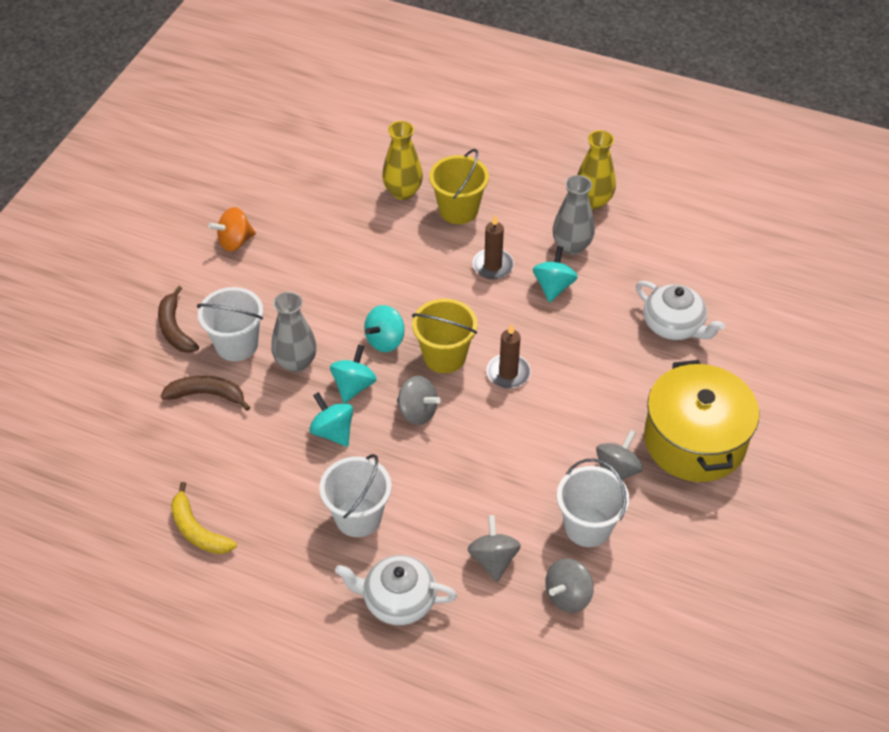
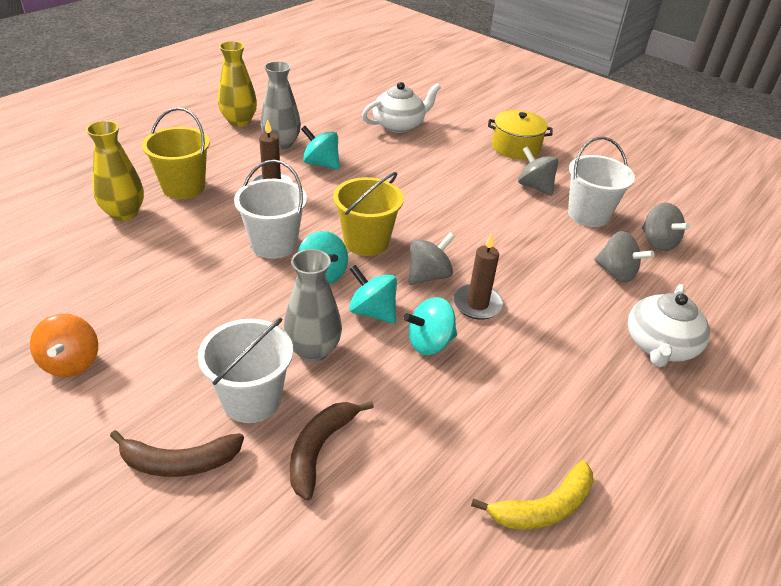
camera: 75 degrees left, 10 degrees down
(358, 517) = (551, 350): white bucket -> white bucket (274, 244)
(493, 559) = (616, 273): grey spinning top -> grey spinning top turned 150 degrees counterclockwise
(508, 373) = (407, 211): brown candle -> brown candle (477, 304)
(694, 441) = (516, 147): yellow pot -> yellow pot, size x0.60

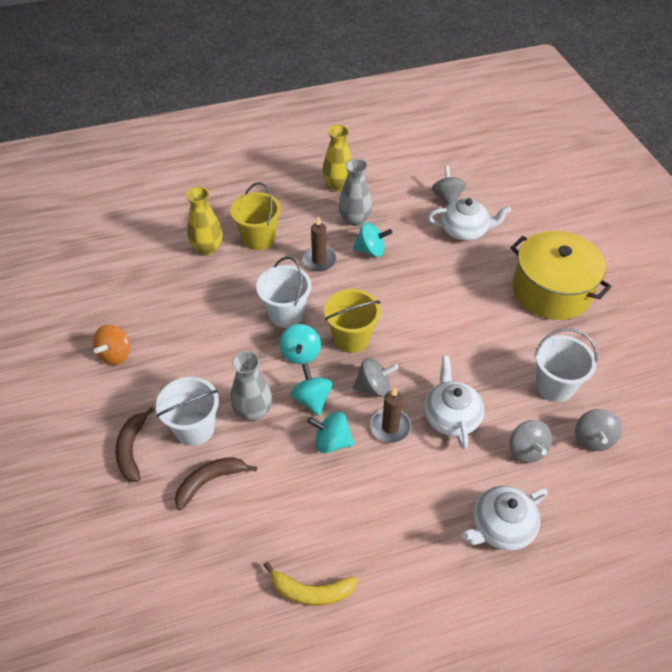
camera: 35 degrees right, 10 degrees up
(179, 462) = (132, 449): brown banana -> brown banana turned 60 degrees clockwise
(321, 164) = (371, 250): turquoise spinning top -> turquoise spinning top turned 120 degrees clockwise
(516, 147) = (551, 291): yellow pot -> yellow pot, size x1.68
(526, 272) = (451, 416): none -> white teapot
(534, 187) = (531, 339): grey spinning top -> grey spinning top (447, 198)

